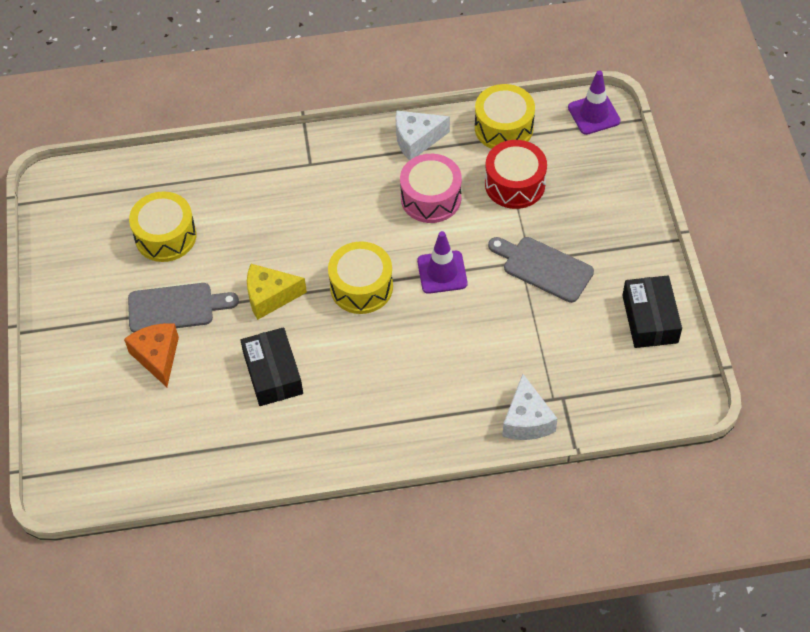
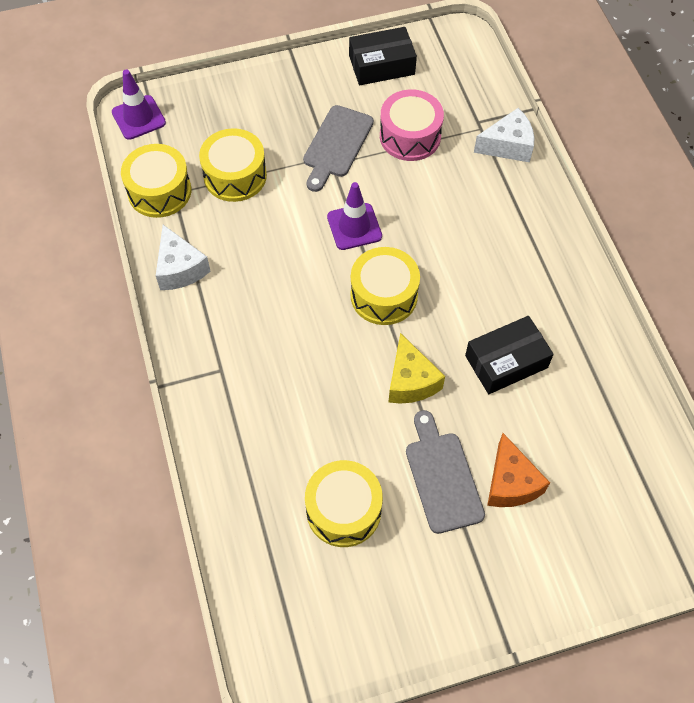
camera: 100 degrees left, 5 degrees up
(157, 357) = (510, 483): orange cheese -> orange cheese turned 75 degrees counterclockwise
(431, 198) = (260, 246): pink drum -> pink drum (410, 136)
(515, 184) = (235, 176): red drum -> yellow drum

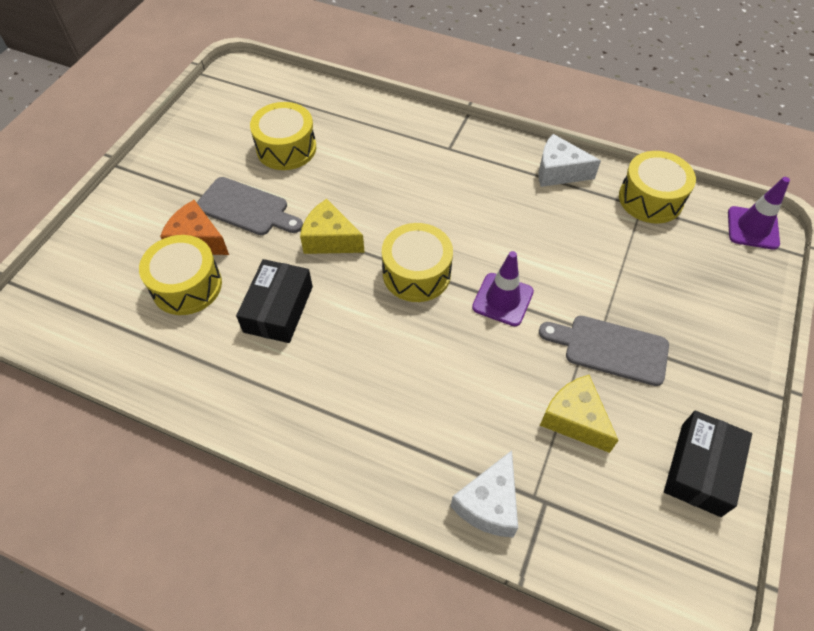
camera: 130 degrees right, 5 degrees down
(235, 176) = (630, 254): yellow drum -> yellow drum (187, 286)
(336, 145) = (610, 349): grey cutting board -> grey cutting board turned 45 degrees counterclockwise
(410, 136) = (574, 419): pink drum -> yellow cheese

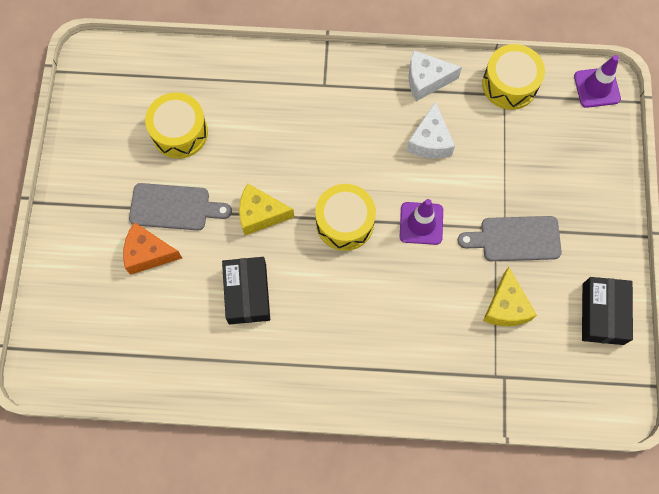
camera: 20 degrees left, 15 degrees up
(187, 286) = (162, 299): yellow drum -> none
(489, 504) = (466, 393): white cheese -> white cheese (430, 141)
(574, 419) = (506, 307): yellow cheese -> yellow cheese turned 120 degrees counterclockwise

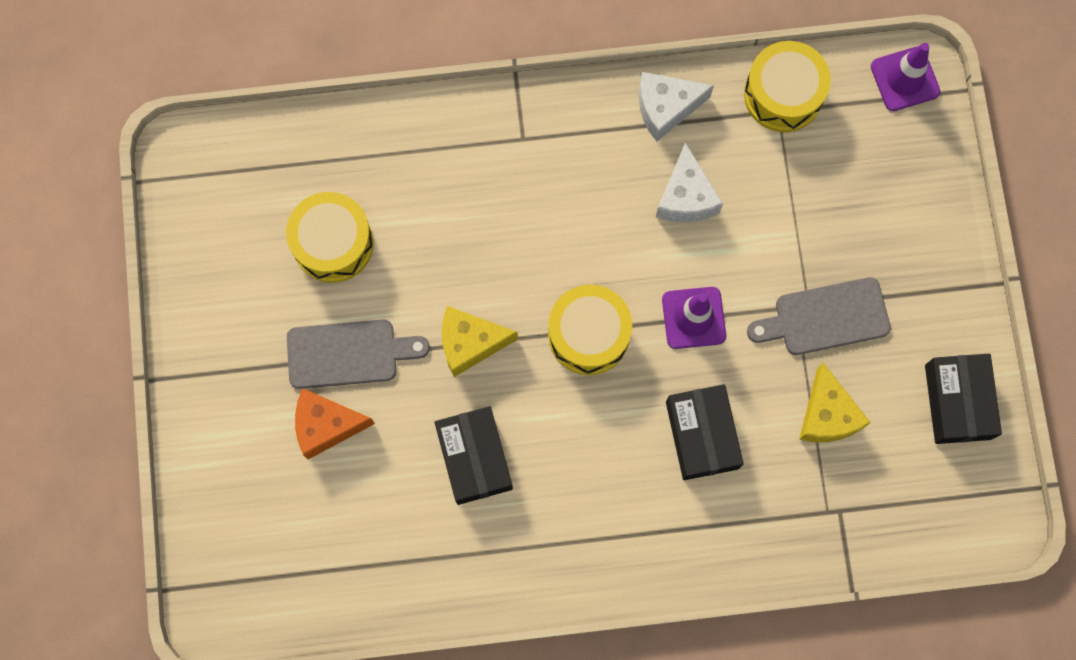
camera: 10 degrees left, 5 degrees up
(413, 305) = (702, 435): none -> black box

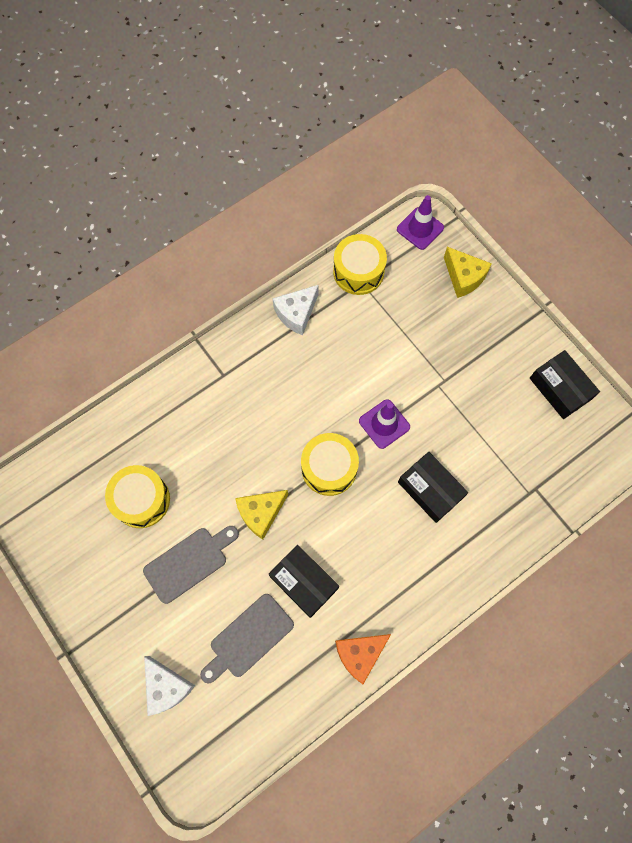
camera: 30 degrees left, 5 degrees down
(326, 425) = (200, 616): orange cheese -> orange cheese (359, 654)
(686, 197) = (338, 357): white cheese -> white cheese (167, 687)
(825, 318) = (458, 382): grey cutting board -> grey cutting board (248, 638)
(827, 415) = (493, 437): yellow cheese -> yellow cheese (464, 277)

